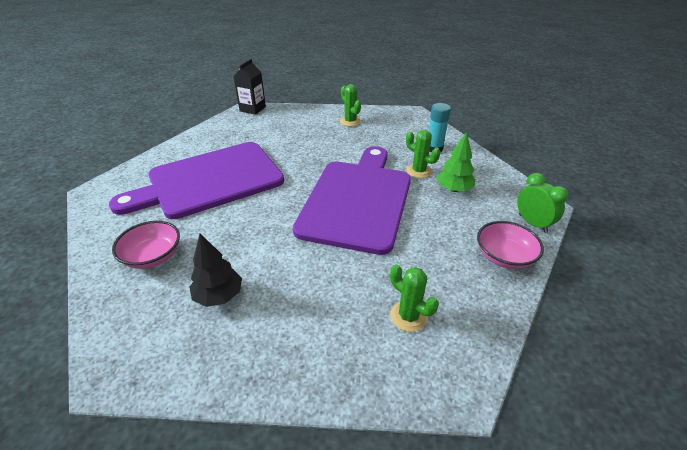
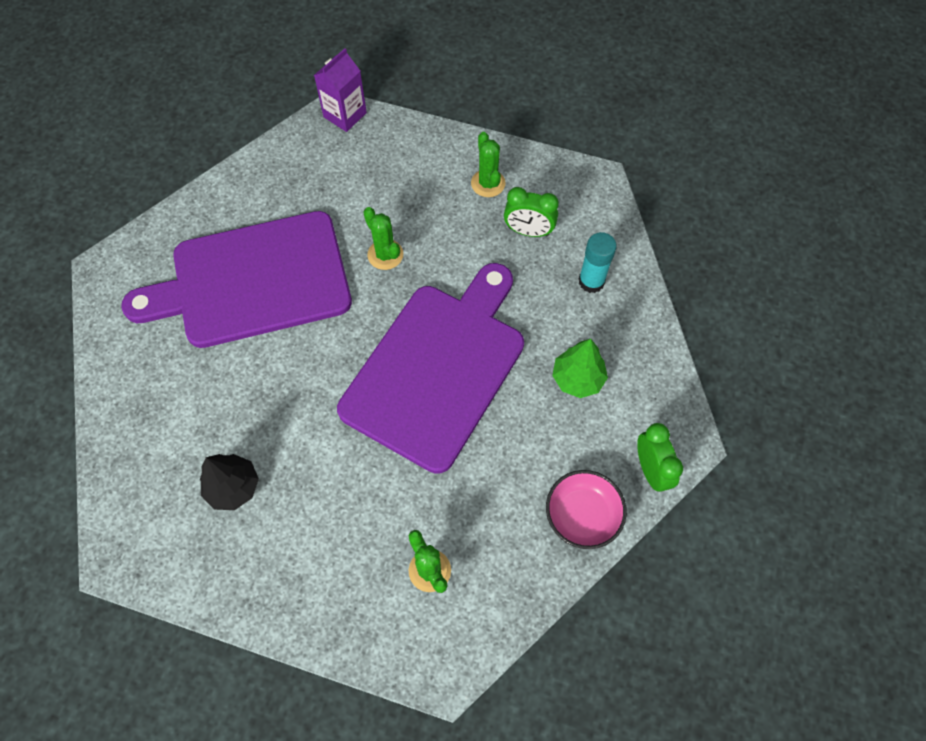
camera: 15 degrees right, 25 degrees up
(153, 256) = (168, 407): pink bowl -> none
(252, 109) = (345, 115): black carton -> purple carton
(384, 135) = (528, 231): none -> green clock
(419, 171) = (545, 329): green cactus -> green cactus (385, 255)

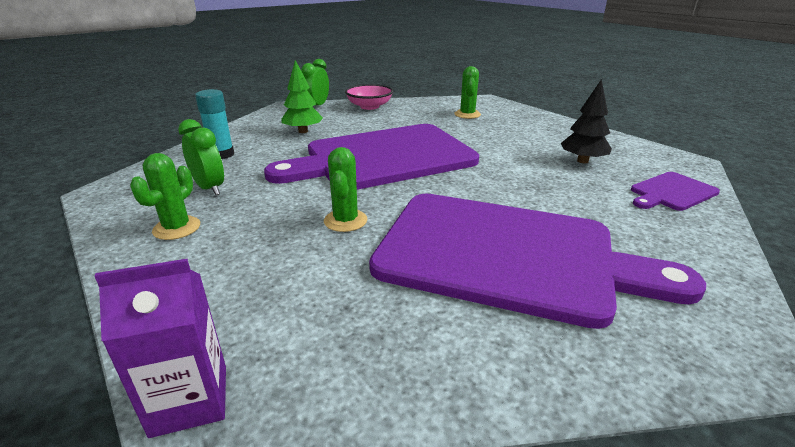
camera: 145 degrees left, 35 degrees down
(138, 458) = (672, 192): none -> purple cutting board

